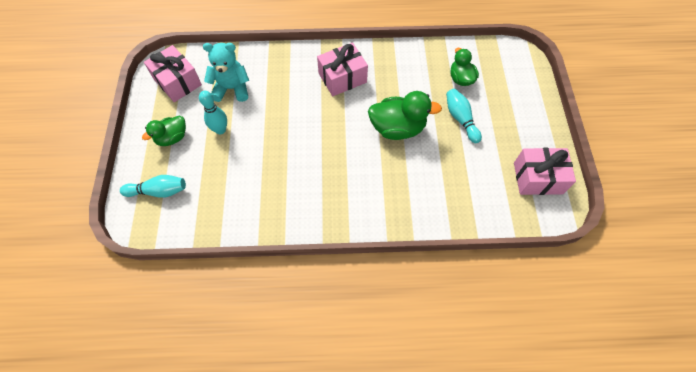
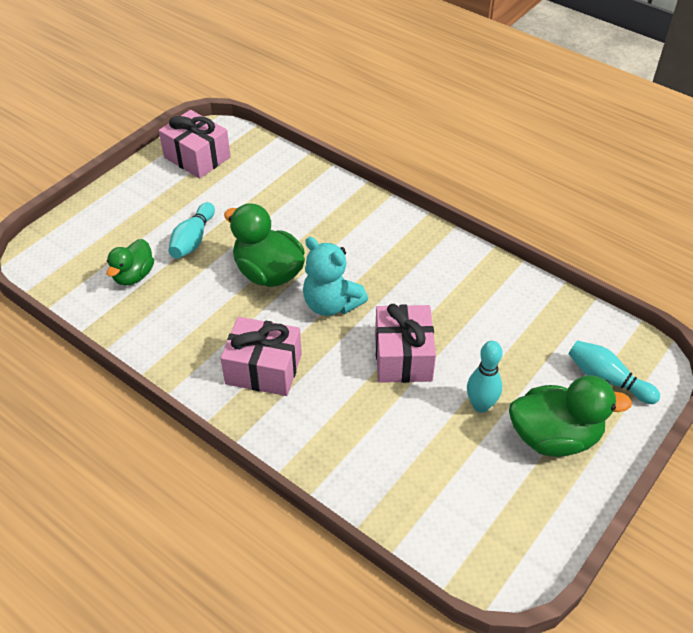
camera: 140 degrees left, 15 degrees down
(172, 138) = (554, 437): green duck -> green duck, size x1.61
(177, 82) = (498, 523): pink gift -> pink gift (403, 356)
(232, 88) = (423, 455): turquoise teddy bear -> turquoise teddy bear (331, 304)

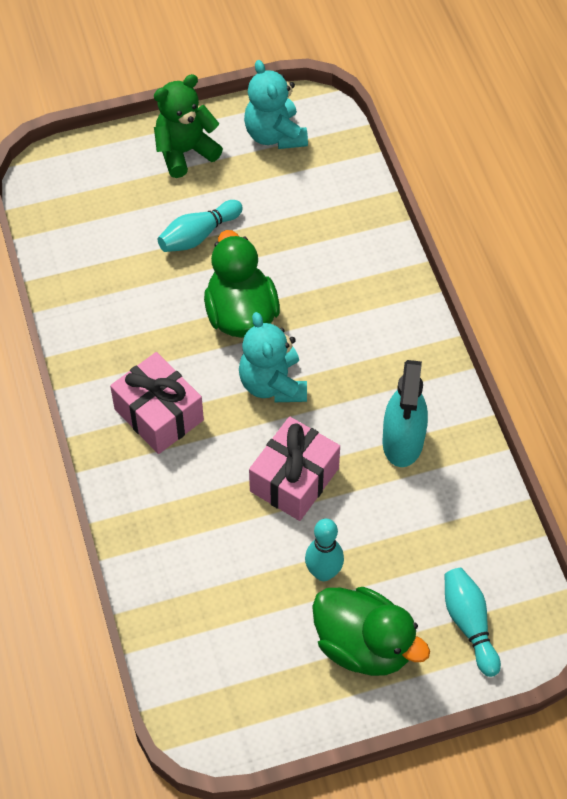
camera: 35 degrees right, 10 degrees up
(133, 276) = (116, 245): green duck -> none
(138, 195) = (185, 152): none -> green teddy bear
(197, 157) = (275, 135): pink gift -> turquoise teddy bear
(453, 292) = (403, 441): none -> turquoise spray bottle

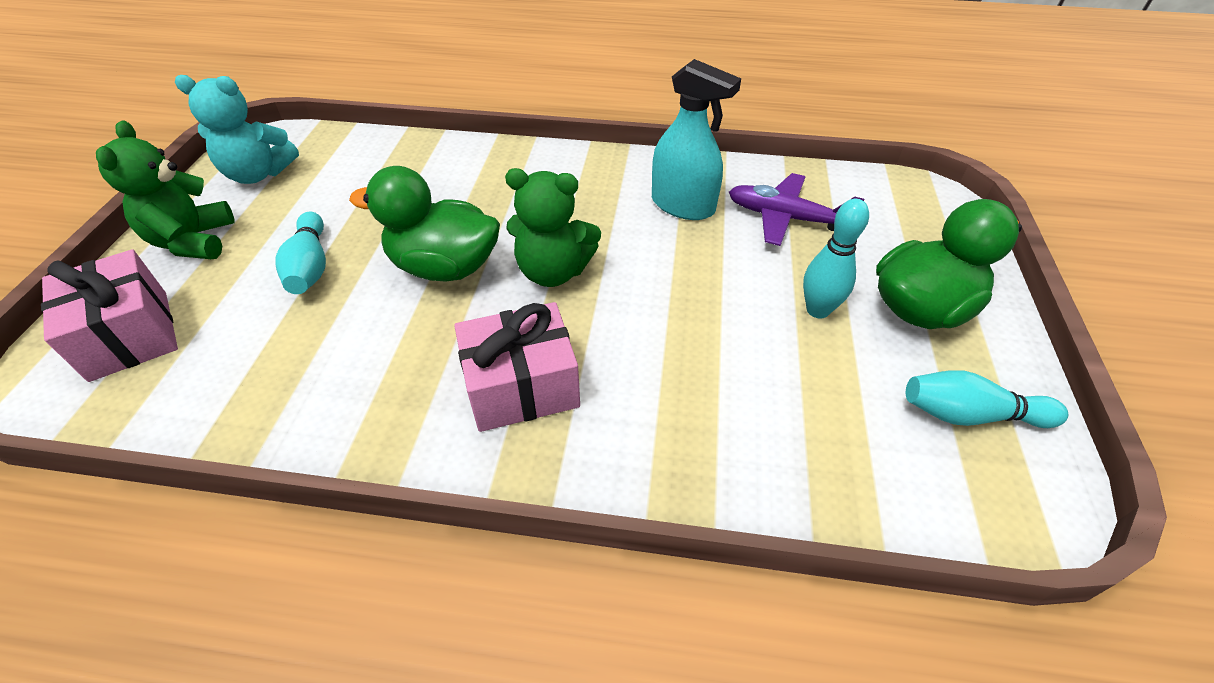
camera: 65 degrees left, 10 degrees down
(273, 384) = (553, 271): turquoise teddy bear -> green teddy bear
(294, 479) = (686, 294): pink gift -> pink gift (129, 335)
(429, 523) = (785, 218): none -> purple plane
(469, 624) = (910, 228): turquoise bowling pin -> turquoise bowling pin (969, 415)

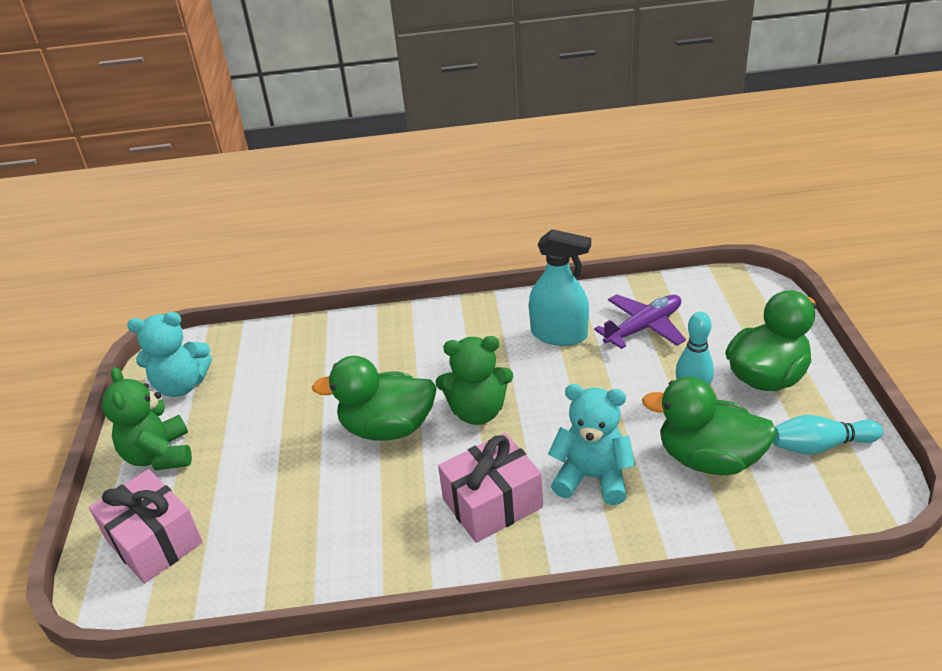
camera: 10 degrees left, 10 degrees down
(310, 266) = (275, 453): turquoise bowling pin -> none
(656, 384) = (592, 477): none -> turquoise teddy bear
(785, 218) = (644, 327): purple plane -> purple plane turned 135 degrees clockwise
(813, 396) = (708, 459): none -> green duck

